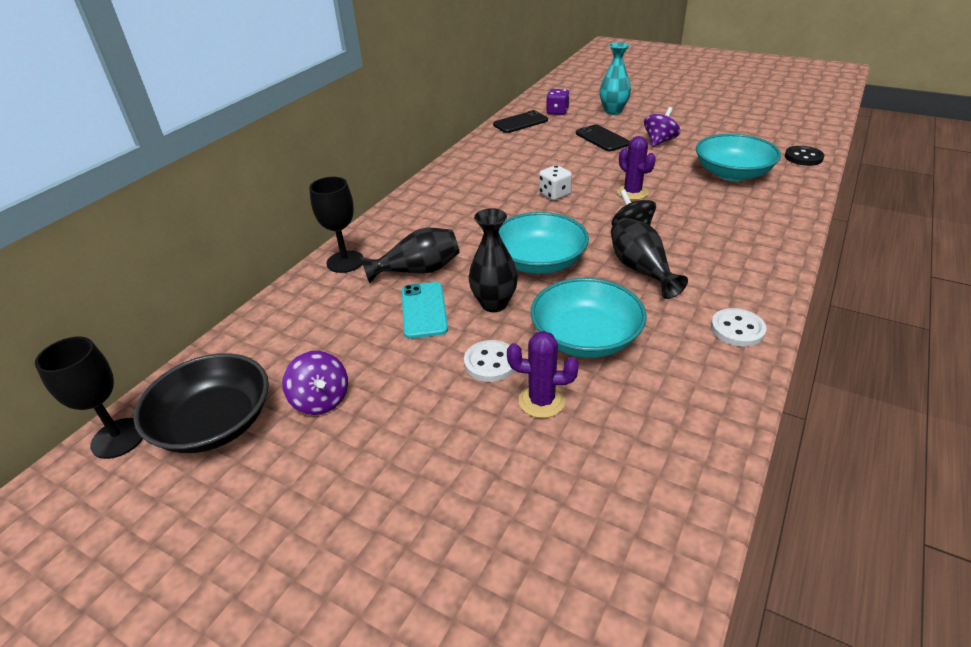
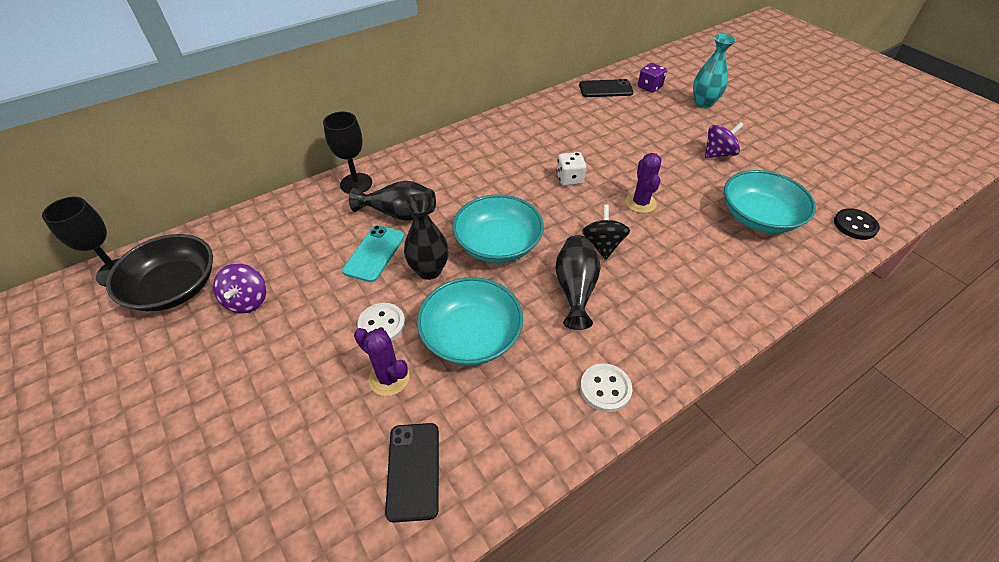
camera: 25 degrees right, 10 degrees up
(602, 138) = (665, 132): black phone -> black phone (413, 470)

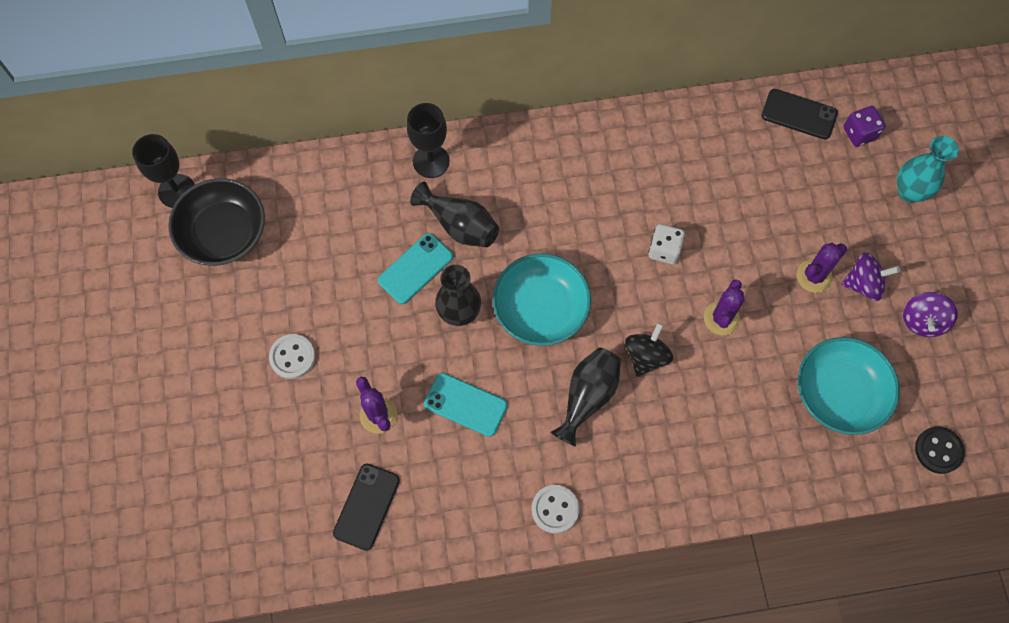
camera: 25 degrees right, 20 degrees up
(247, 301) = (283, 277): purple spinning top -> purple spinning top (922, 321)
(382, 324) = (392, 357): white button -> white button (292, 357)
(471, 336) = (465, 404): turquoise bowl -> turquoise phone
(683, 160) = (814, 276): none -> purple cactus

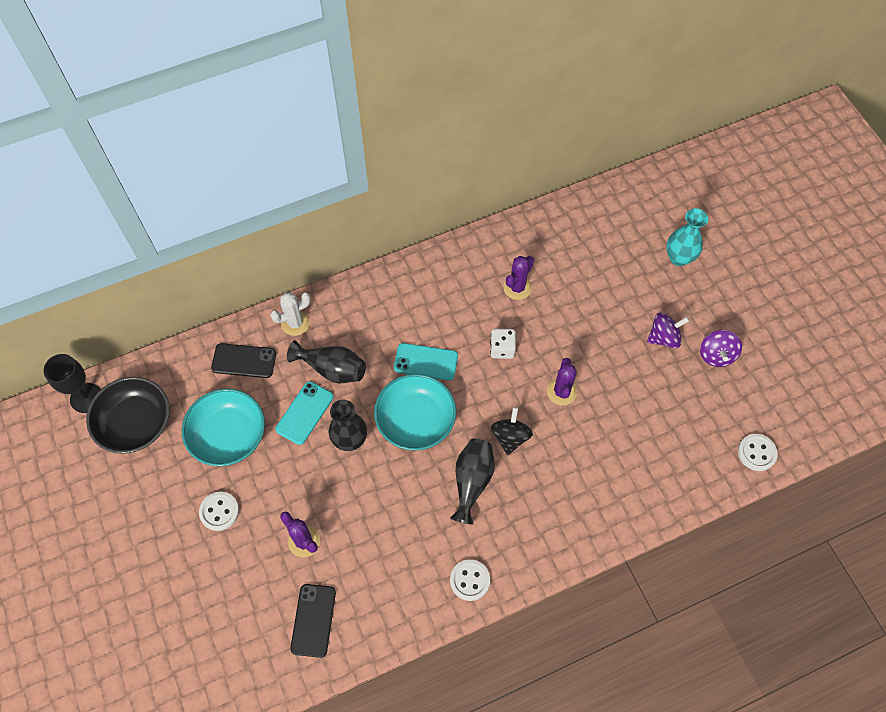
camera: 15 degrees left, 5 degrees down
(431, 161) = (295, 323): black goblet -> white cactus
(465, 404) = (374, 513): turquoise phone -> turquoise phone (426, 362)
(799, 114) = (578, 218): black phone -> black phone (244, 361)
(814, 276) = (624, 341): purple cactus -> purple cactus (517, 287)
(839, 393) = (669, 427): turquoise bowl -> turquoise bowl (228, 435)
(859, 133) = (628, 222): purple dice -> none
(938, 450) = (756, 453): black button -> white button

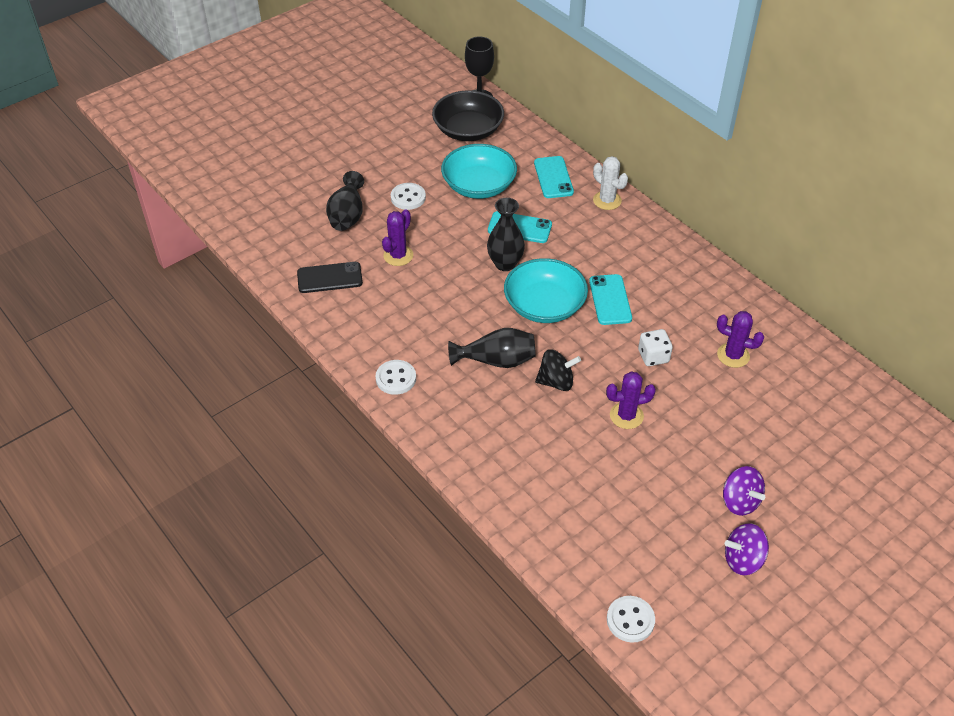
camera: 75 degrees right, 15 degrees down
(244, 361) = (553, 177): black phone -> turquoise phone
(332, 369) = (571, 235): black vase -> black vase (347, 215)
(679, 258) = (858, 501): turquoise vase -> none

